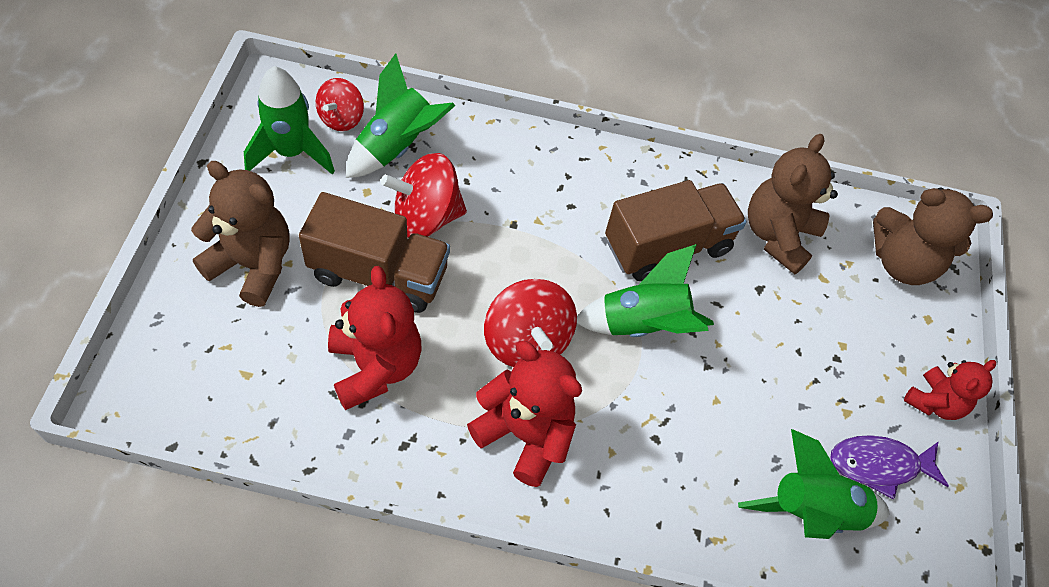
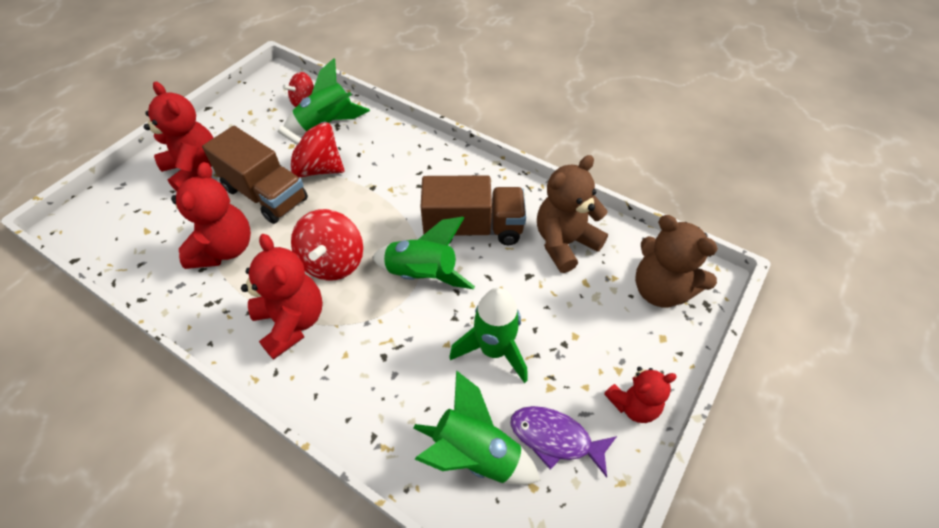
camera: 30 degrees right, 5 degrees down
(252, 265) = (195, 170): brown teddy bear -> red teddy bear
(291, 152) = (261, 114): green rocket -> green rocket (494, 350)

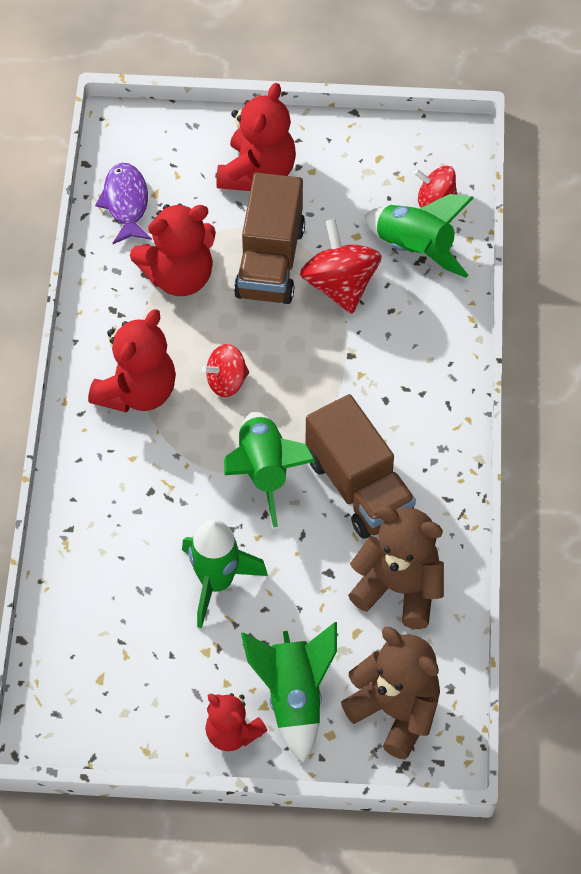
camera: 60 degrees right, 5 degrees up
(333, 262) = (226, 382): red spinning top -> red spinning top, size x0.62
(475, 454) = (102, 619): green rocket -> green rocket (294, 698)
(555, 438) = (156, 678): purple fish -> purple fish (126, 203)
(661, 289) = (395, 712): brown teddy bear -> brown teddy bear turned 120 degrees clockwise

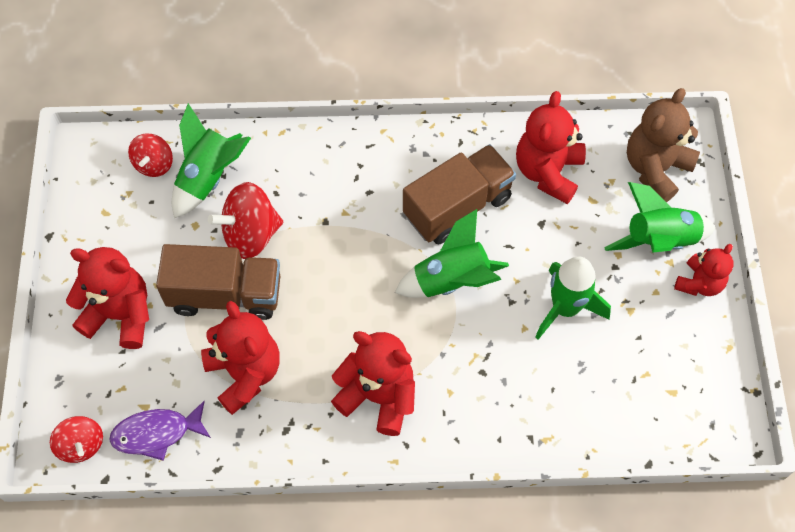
camera: 95 degrees left, 5 degrees up
(226, 382) = (361, 319): red spinning top -> red spinning top (81, 445)
(399, 588) = (548, 172): brown teddy bear -> red teddy bear

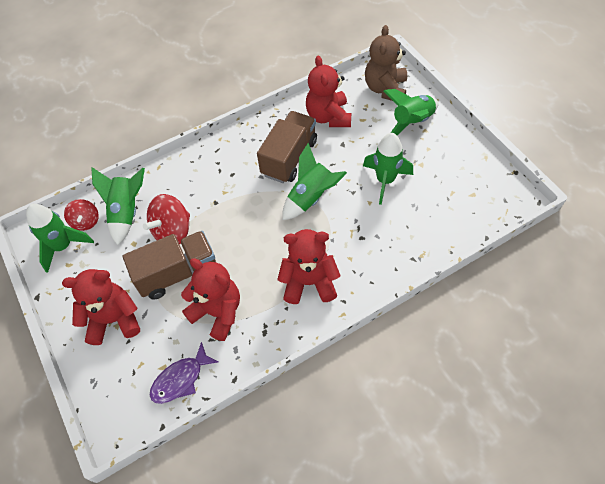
camera: 25 degrees left, 5 degrees down
(81, 445) = (133, 414): red spinning top -> none
(111, 185) = (63, 246): none -> green rocket
(699, 283) = (447, 133): red teddy bear -> none

